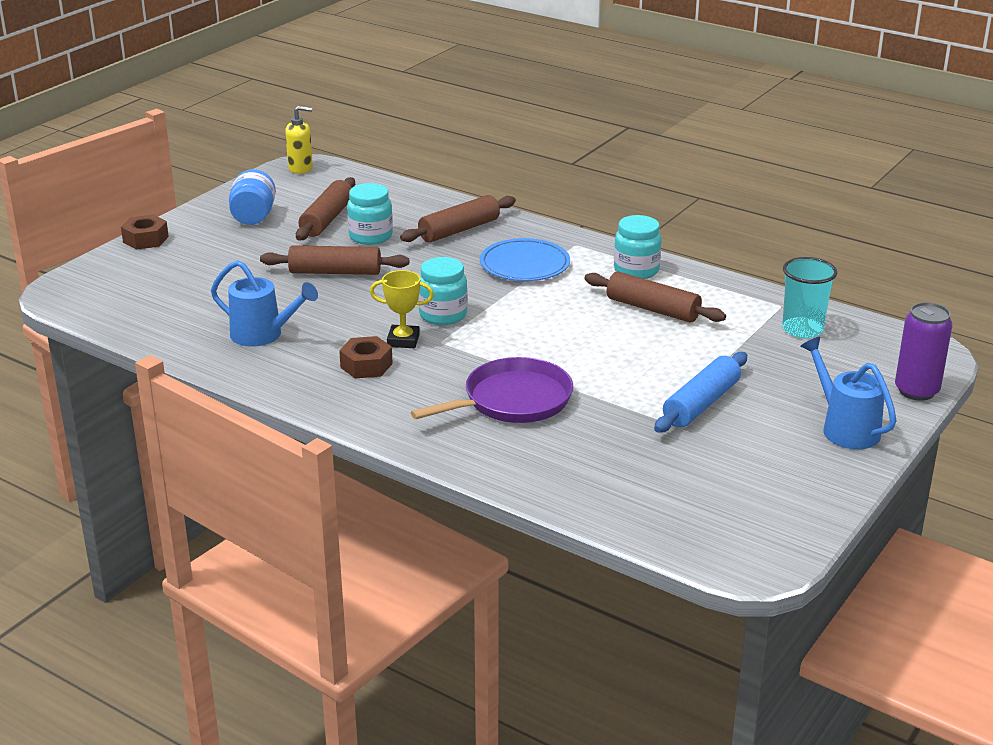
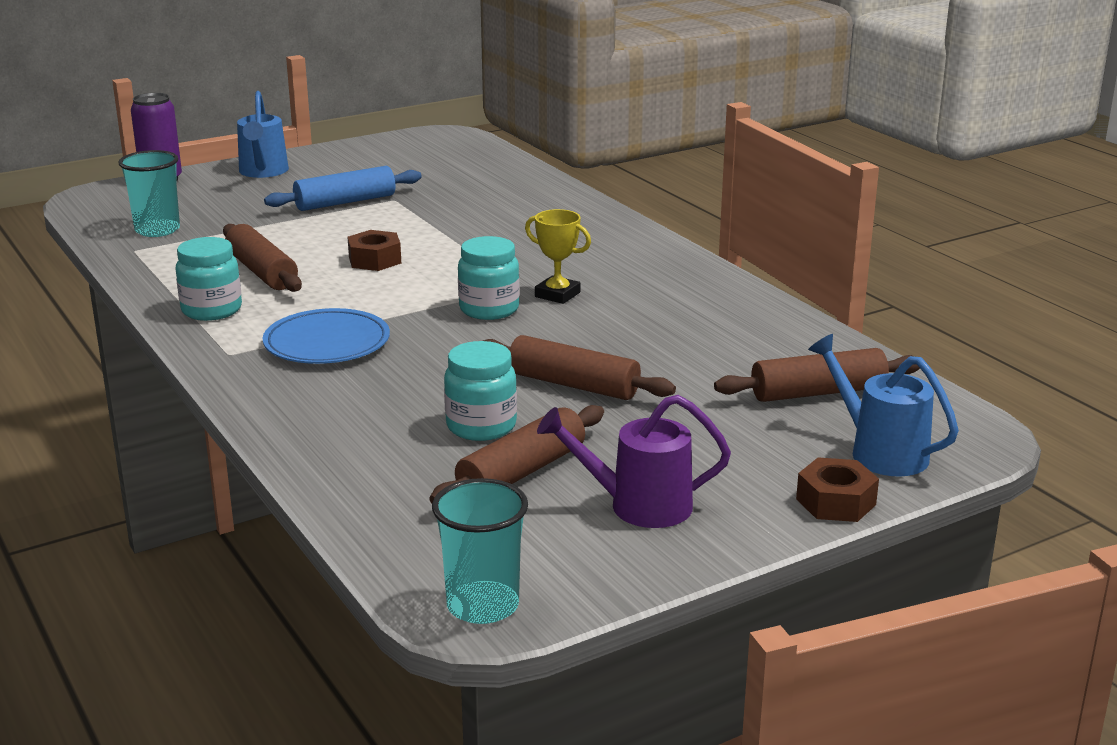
camera: 155 degrees left, 5 degrees down
(253, 216) = (637, 506): blue jar -> purple watering can
(263, 335) = (711, 329): blue watering can -> blue watering can (879, 451)
(301, 168) = (482, 606): yellow soap dispenser -> turquoise cup
(366, 365) = (616, 281): brown nut -> brown nut (375, 260)
(459, 230) = (347, 408): brown rolling pin -> brown rolling pin (818, 392)
(512, 400) = (502, 231): purple pan -> none

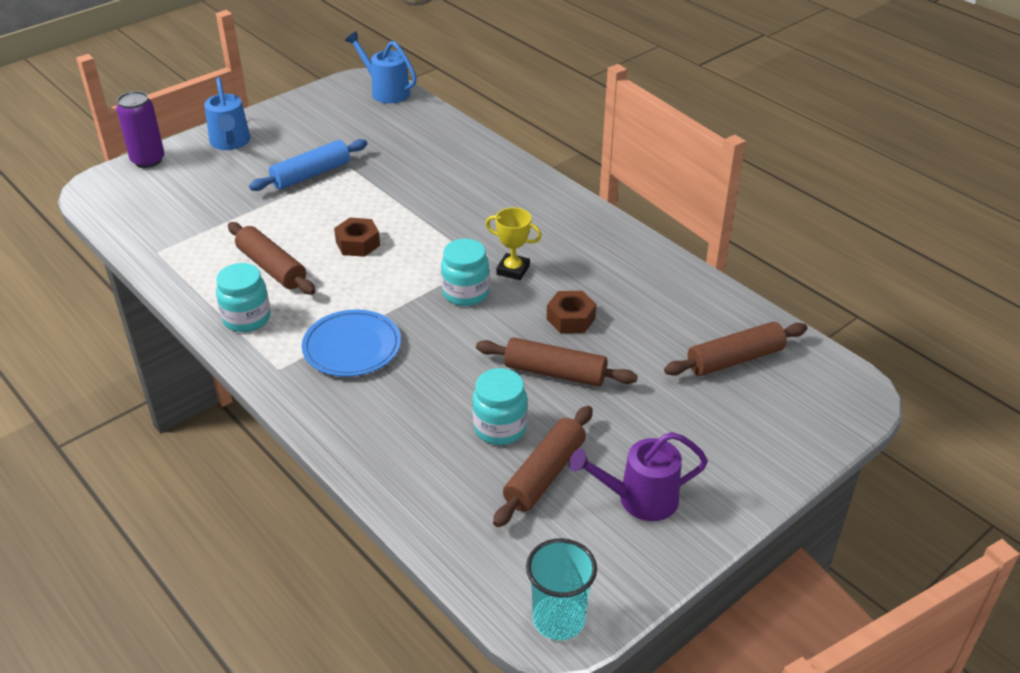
camera: 10 degrees left, 15 degrees up
(157, 230) = (167, 225): turquoise cup -> none
(835, 502) = (776, 476): brown nut -> brown nut (570, 319)
(879, 451) = (793, 418): blue watering can -> blue watering can (385, 91)

